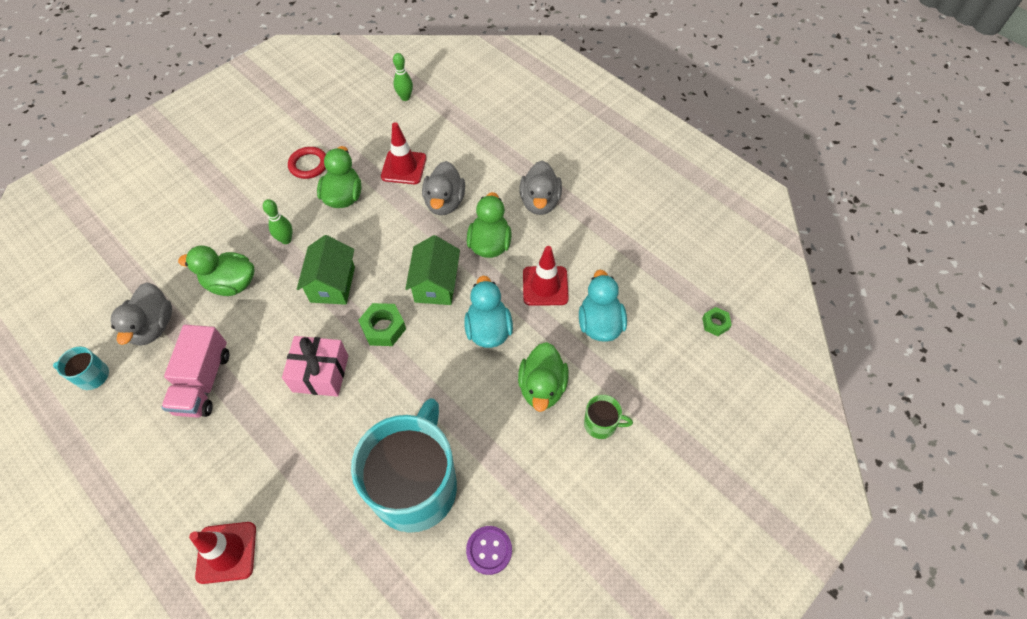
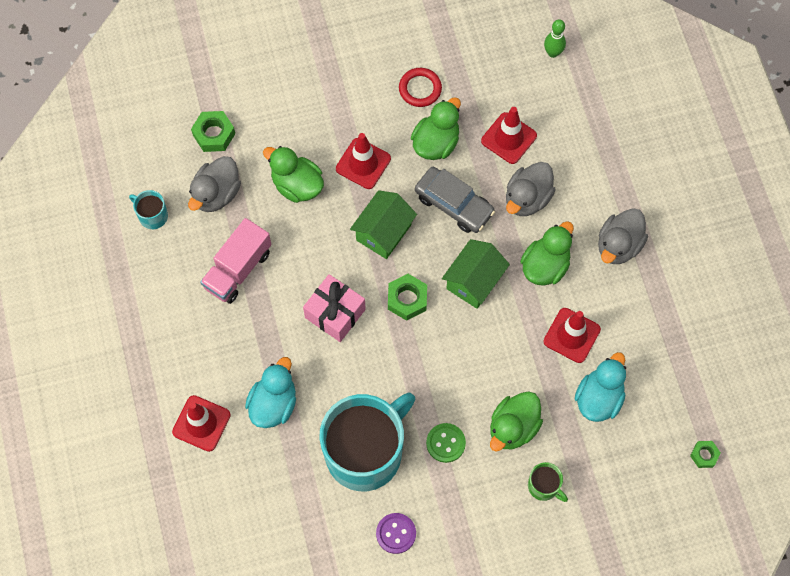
camera: 30 degrees right, 10 degrees up
(130, 278) = (214, 134): none -> green nut
(286, 240) = (363, 163): green bowling pin -> red traffic cone
(384, 234) = (454, 204): none -> grey car
(488, 329) = (497, 350): turquoise duck -> turquoise duck (273, 404)
(488, 434) = (445, 443): none -> green button

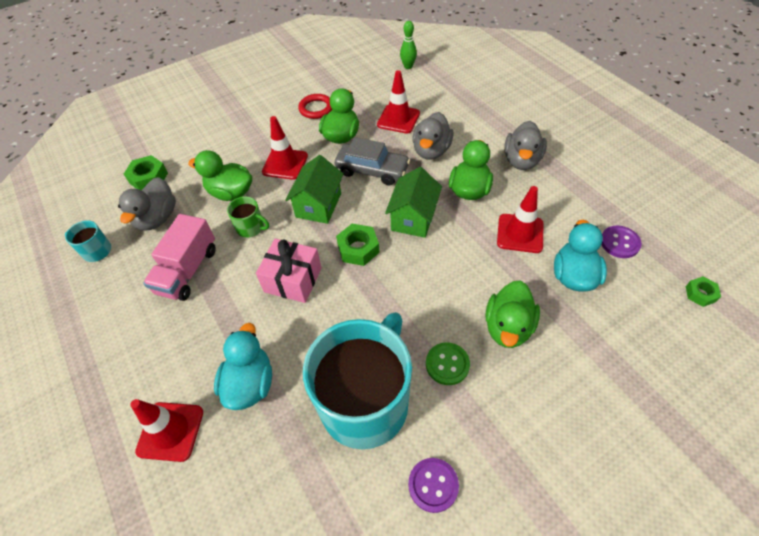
camera: 15 degrees left, 15 degrees down
(544, 486) = (568, 374): green mug -> green mug (251, 227)
(663, 378) = (619, 243): none -> purple button

